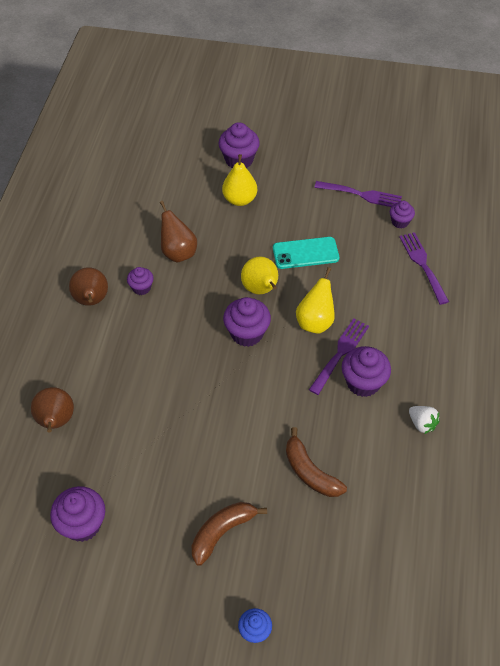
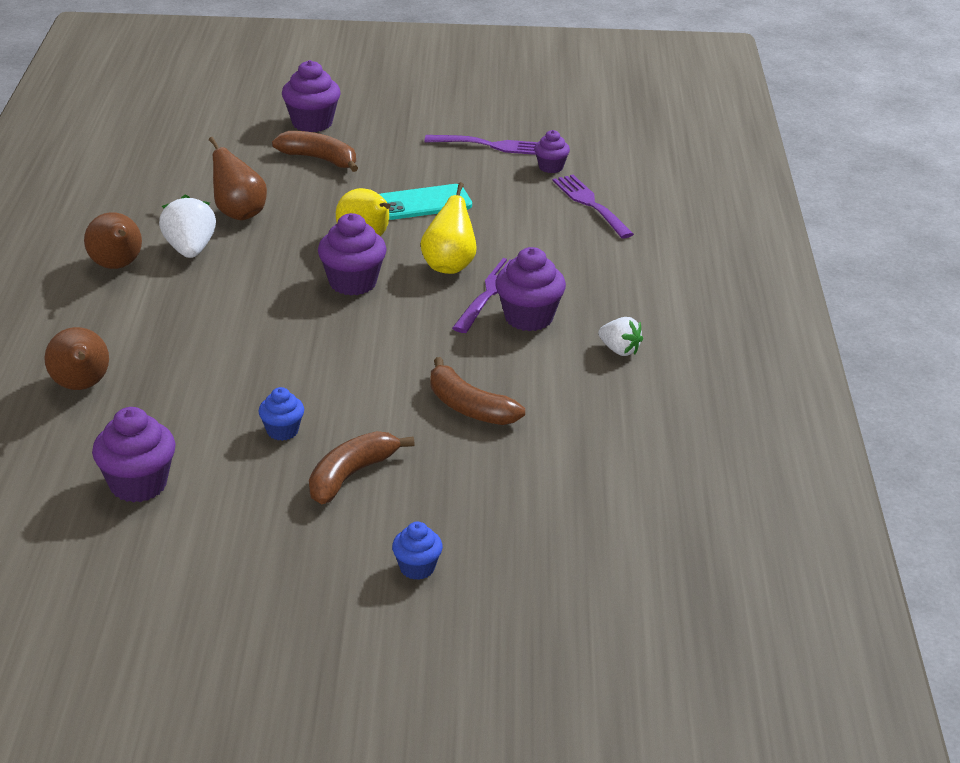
camera: 10 degrees left, 20 degrees down
(141, 288) = (190, 250): purple cupcake -> white strawberry
(182, 482) = (282, 431): none -> blue cupcake
(239, 199) = (319, 159): yellow pear -> brown banana

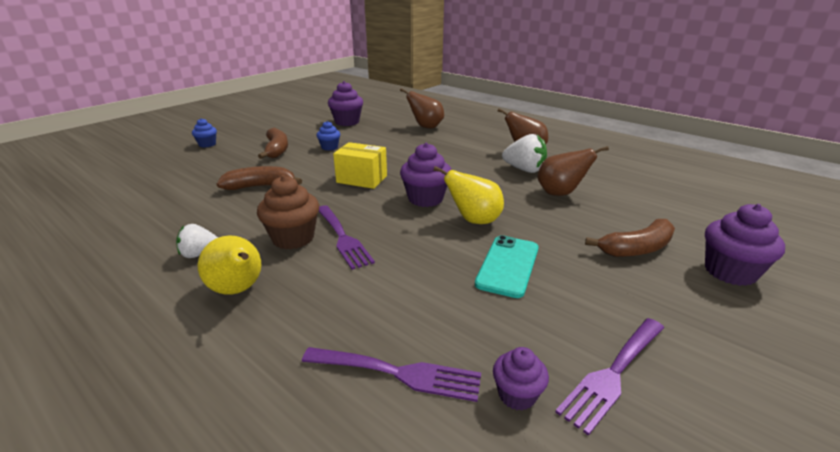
camera: 130 degrees right, 5 degrees down
(356, 346) = (362, 179): none -> yellow box
(449, 265) = (398, 237): yellow pear -> yellow pear (238, 290)
(528, 318) = (293, 238): purple cupcake -> brown cupcake

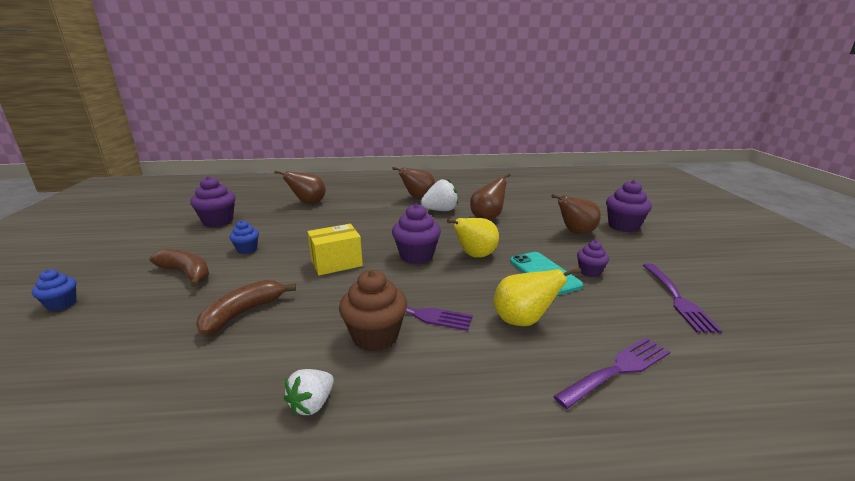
camera: 45 degrees left, 5 degrees down
(238, 290) = (416, 403): yellow pear -> yellow pear (523, 321)
(517, 395) = (673, 336): purple cupcake -> purple cupcake (590, 272)
(636, 248) = (575, 232): brown banana -> brown pear

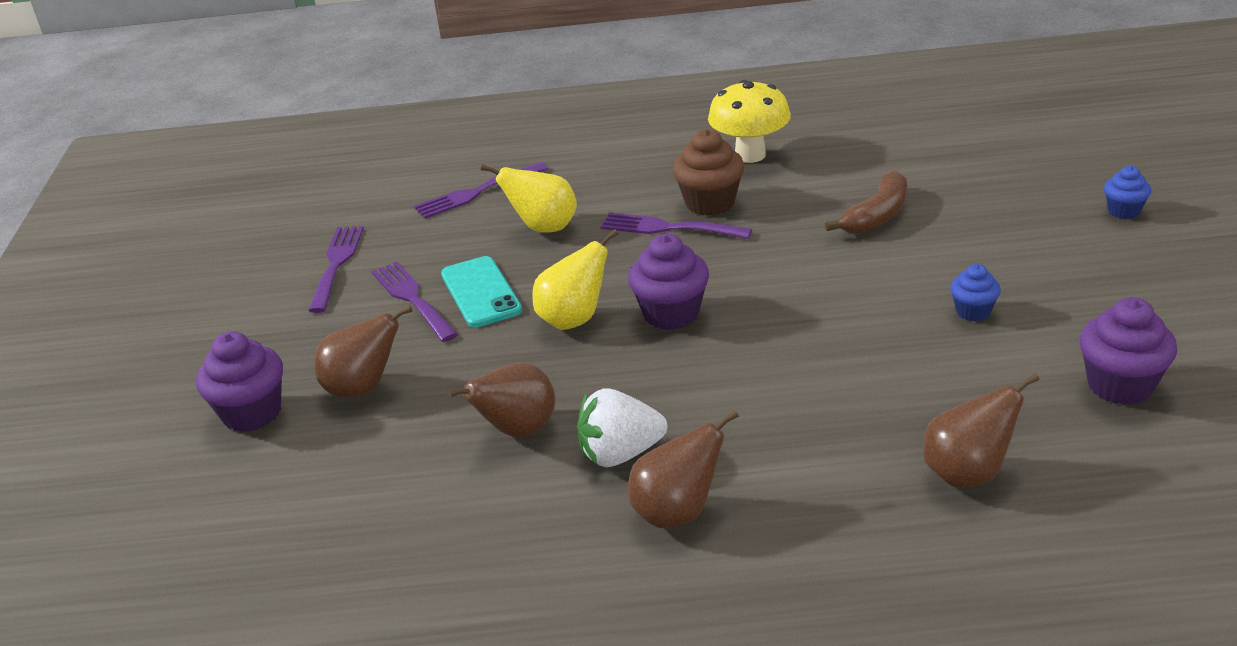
camera: 175 degrees left, 10 degrees up
(186, 273) = (1019, 261): brown banana -> none
(312, 404) = (750, 155): white strawberry -> yellow mushroom
(336, 263) = (798, 292): yellow box -> none
(590, 272) = (412, 299): purple cupcake -> purple fork

